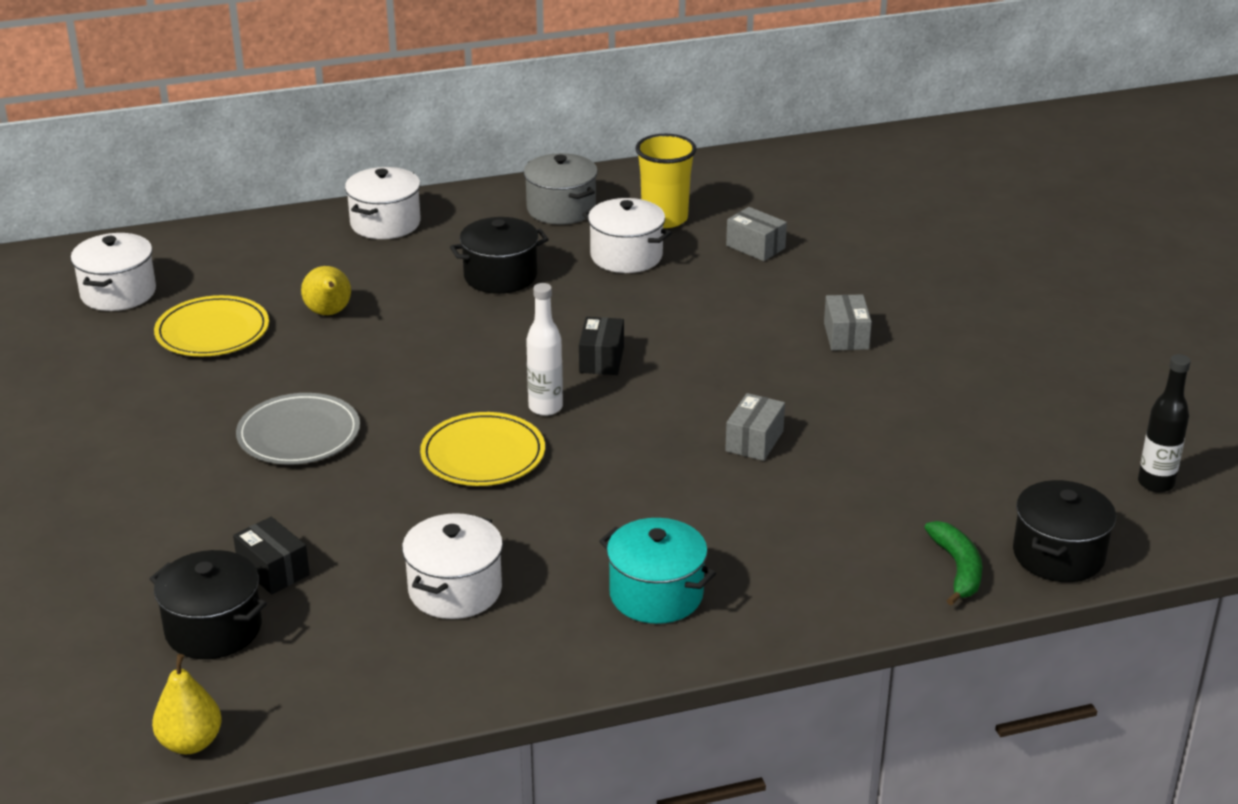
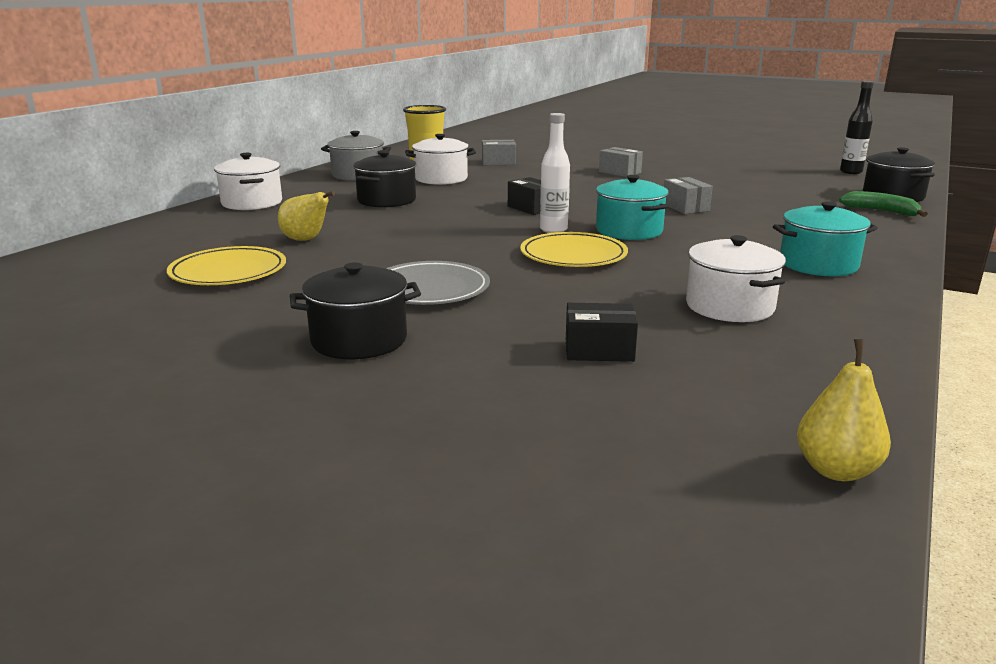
camera: 45 degrees left, 10 degrees down
(118, 293) = (84, 280): white pot -> none
(213, 629) = (650, 399): black pot -> black pot (359, 340)
(608, 447) = (629, 231): none -> turquoise pot

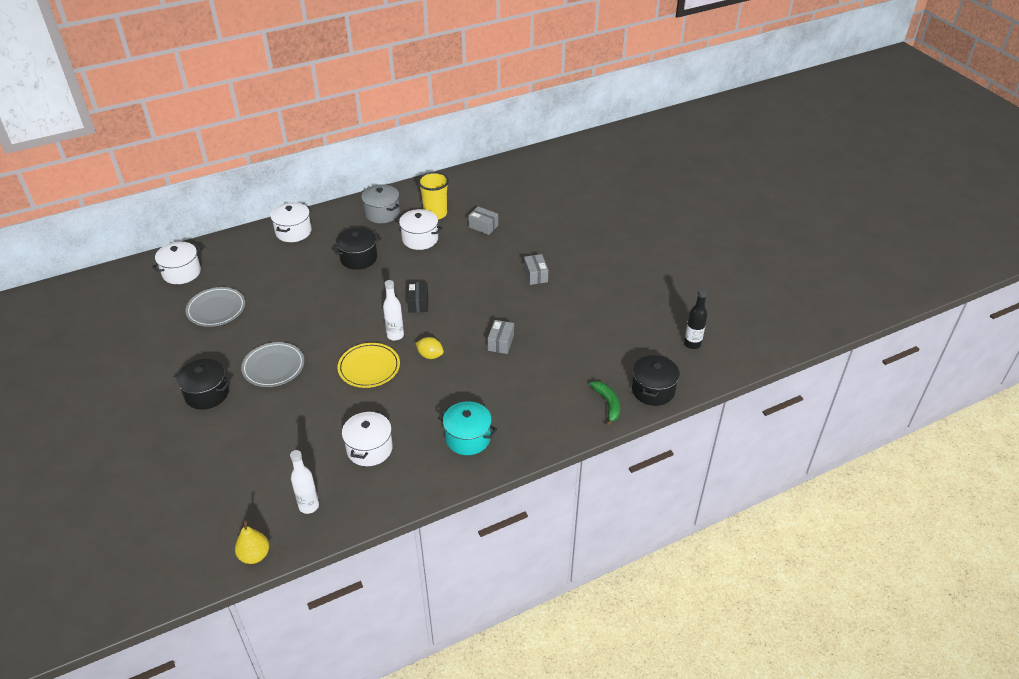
camera: 35 degrees right, 20 degrees up
(102, 260) = (181, 272): none -> white pot
(228, 271) = (216, 309): yellow plate -> grey plate
(306, 240) = (275, 291): yellow pear -> none
(599, 350) = (276, 449): black box -> none
(629, 231) = (430, 355): turquoise pot -> yellow lemon
(780, 381) = (309, 506): none -> white bottle

